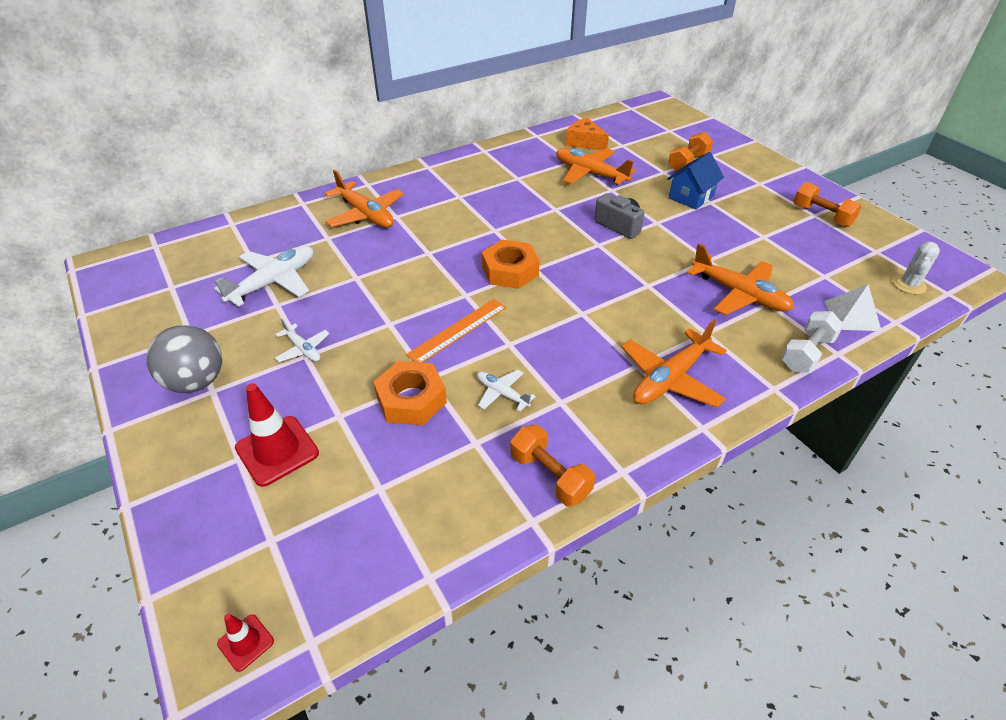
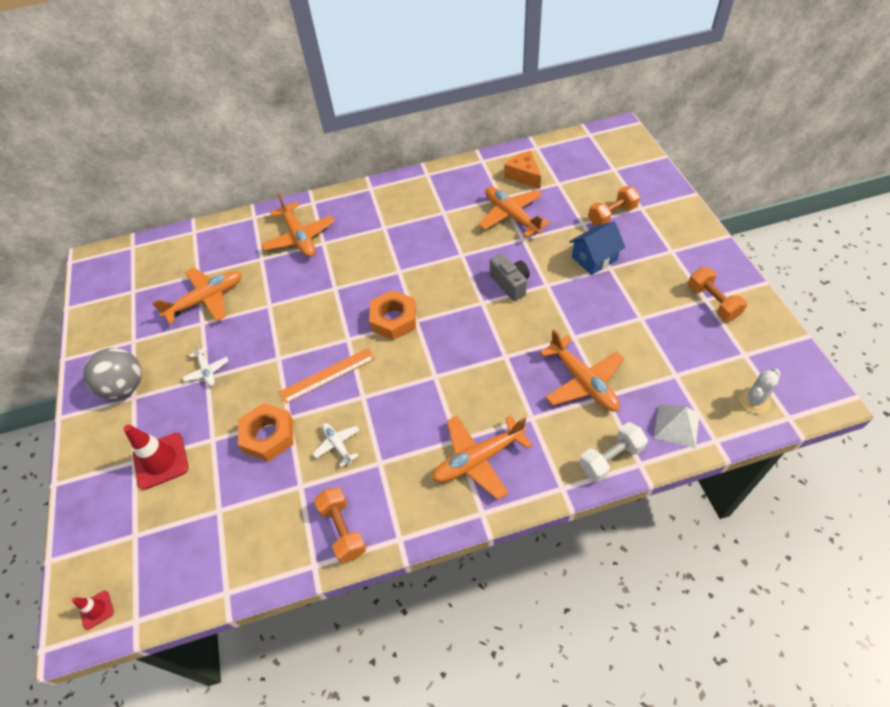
camera: 20 degrees right, 10 degrees up
(274, 282) = (206, 299): white plane -> orange plane

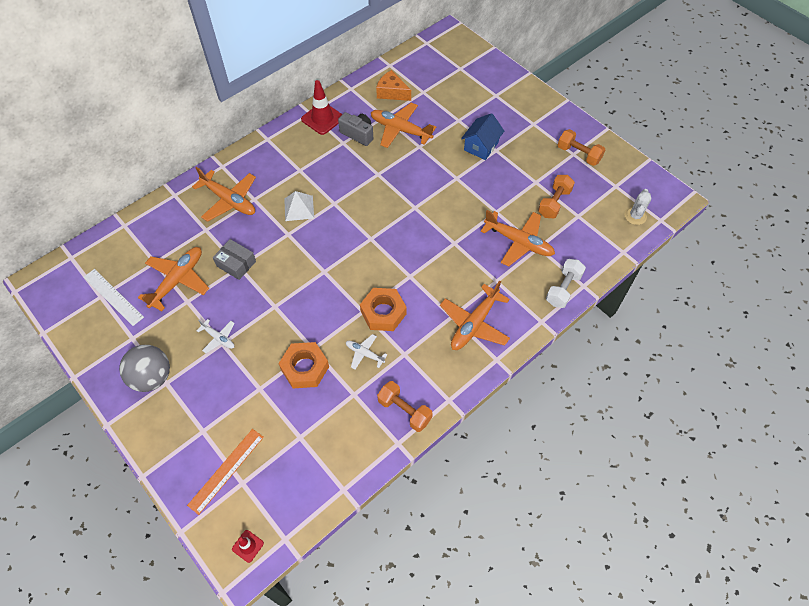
camera: 30 degrees left, 5 degrees up
(143, 295) = (113, 296): none -> white ruler
(161, 461) = (226, 421): red traffic cone -> red traffic cone (322, 118)
(268, 301) = (236, 264): none -> grey box
(328, 375) = (325, 305): orange ruler -> orange ruler (226, 470)
(394, 319) = (352, 243): orange nut -> orange nut (383, 312)
(510, 284) = (428, 185): grey camera -> grey camera (358, 134)
(612, 215) = (477, 107): orange dumbbell -> orange dumbbell (554, 203)
(676, 425) = (594, 251): white pyramid -> white pyramid (299, 208)

